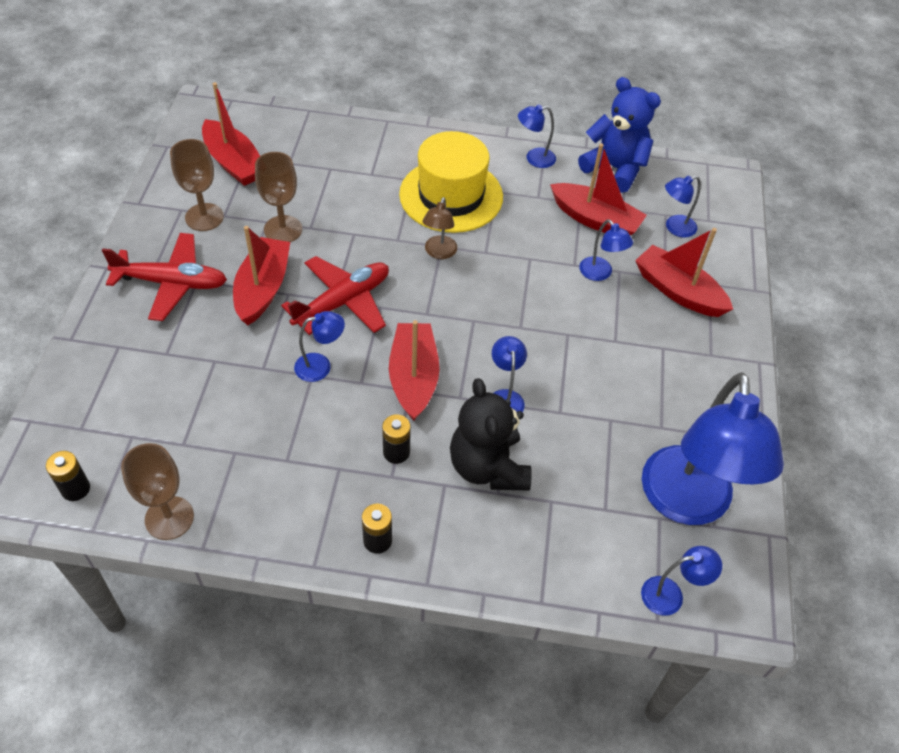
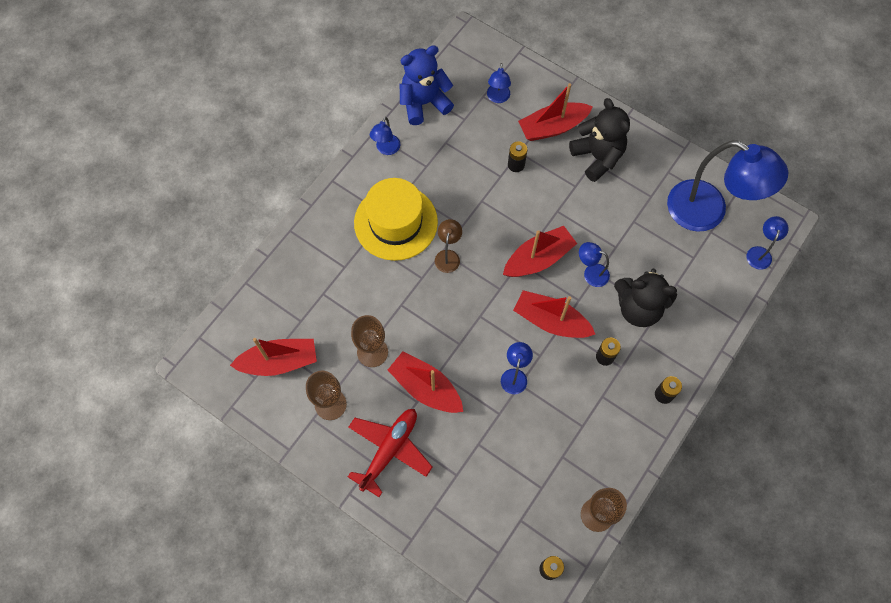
camera: 60 degrees left, 15 degrees up
(343, 302) = (464, 338): red plane -> none
(439, 253) = (448, 256): brown lamp -> brown lamp turned 120 degrees counterclockwise
(595, 220) = (466, 141): red boat -> red boat (538, 259)
(600, 274) = (516, 165): blue lamp -> black battery
(673, 349) = (597, 157): none -> black teddy bear

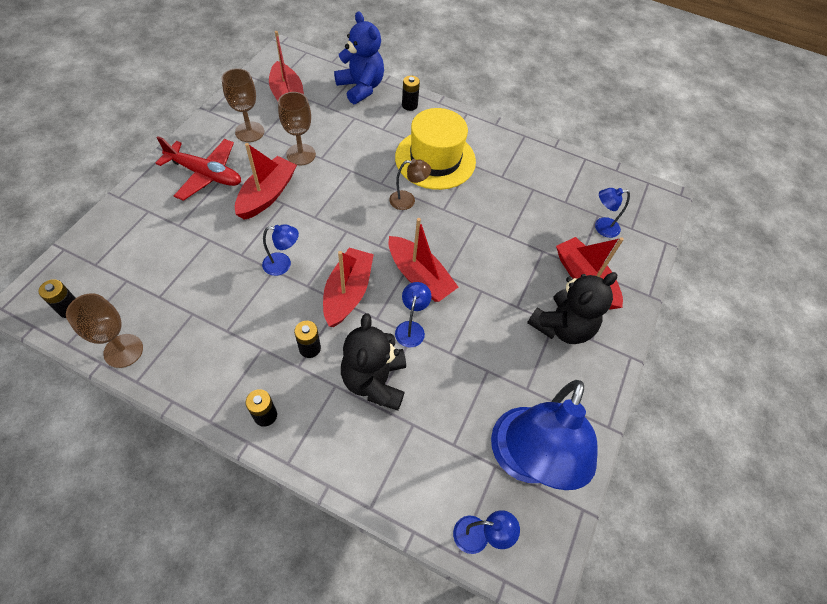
camera: 75 degrees right, 10 degrees down
(386, 149) = (510, 146): blue lamp -> none
(424, 103) = (571, 169): blue teddy bear -> blue teddy bear (361, 88)
(516, 165) = (526, 249): black battery -> black battery (409, 105)

